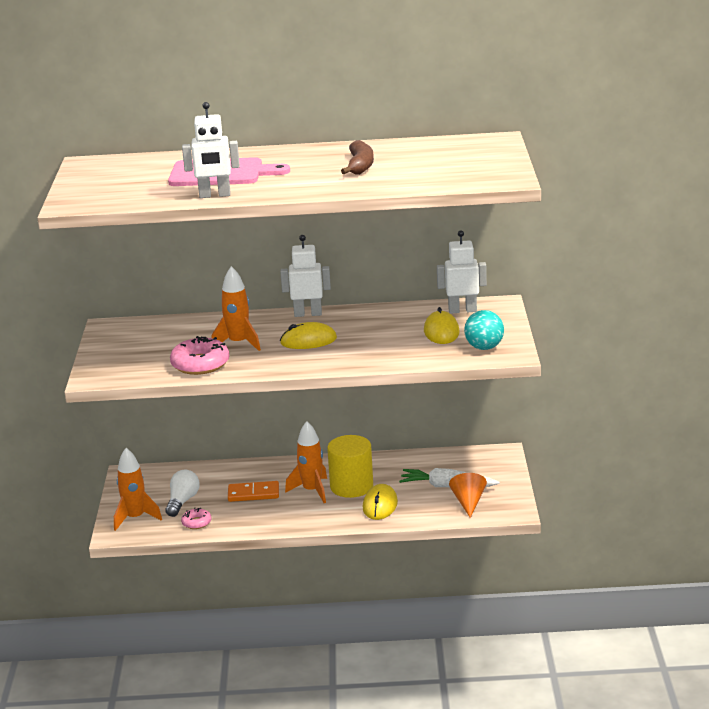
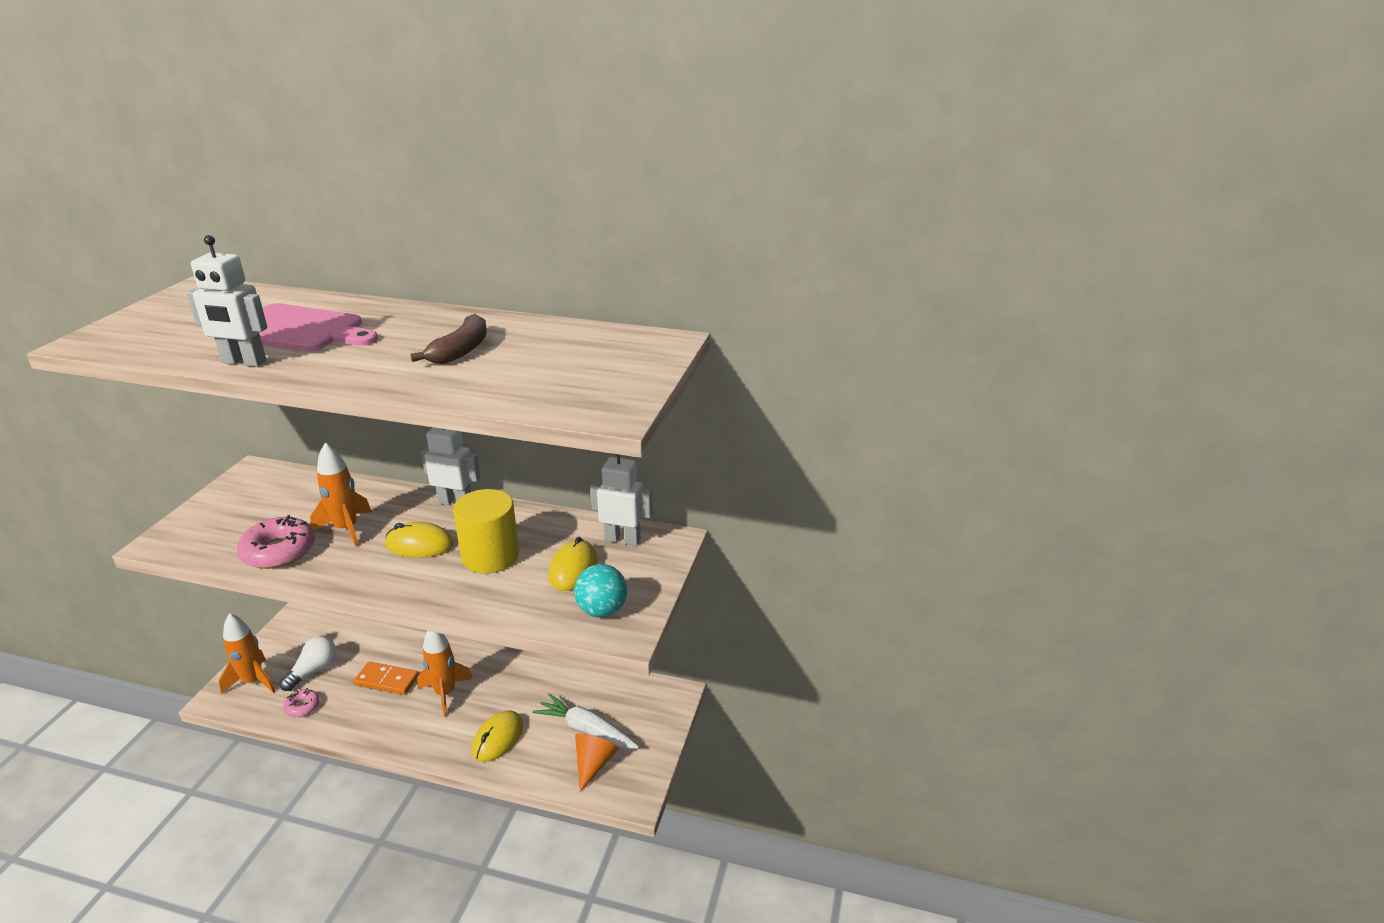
camera: 15 degrees right, 5 degrees up
(351, 486) = (488, 699): yellow cylinder -> yellow cylinder (490, 556)

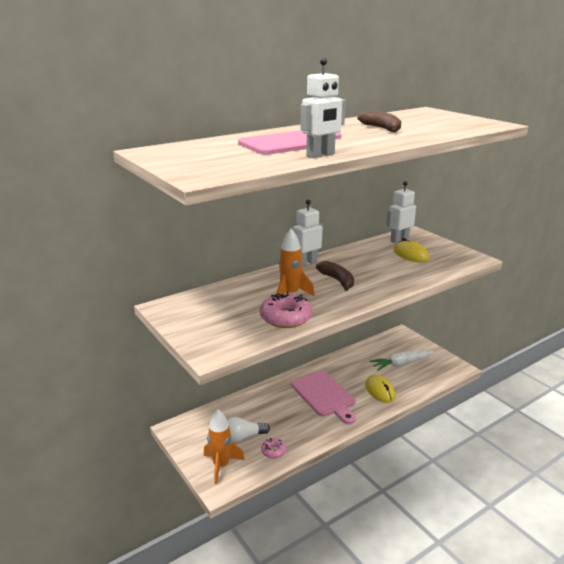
camera: 50 degrees left, 5 degrees down
(313, 671) = (243, 437): white light bulb -> white light bulb turned 90 degrees counterclockwise
(387, 680) = (288, 412): orange domino -> none
(419, 544) = (337, 280): yellow mouse -> brown banana
(445, 693) = (324, 395): orange rocket -> pink cutting board
(490, 556) = (374, 268): yellow cylinder -> none
(593, 764) = (427, 370): orange cone -> none
(602, 610) = (453, 258): turquoise ball -> none

